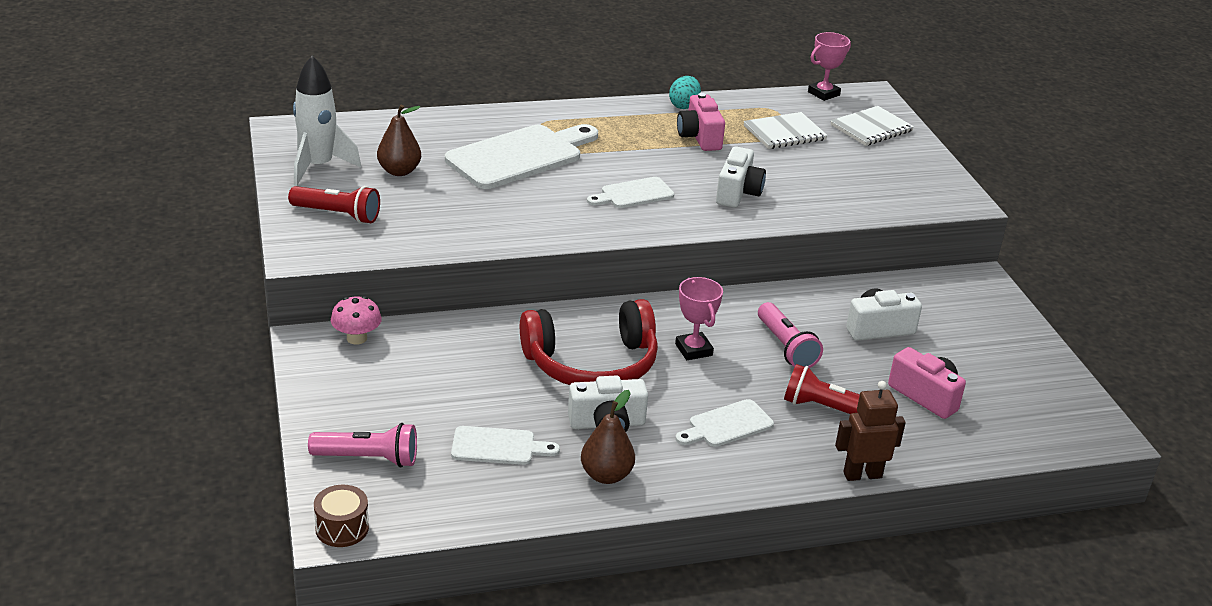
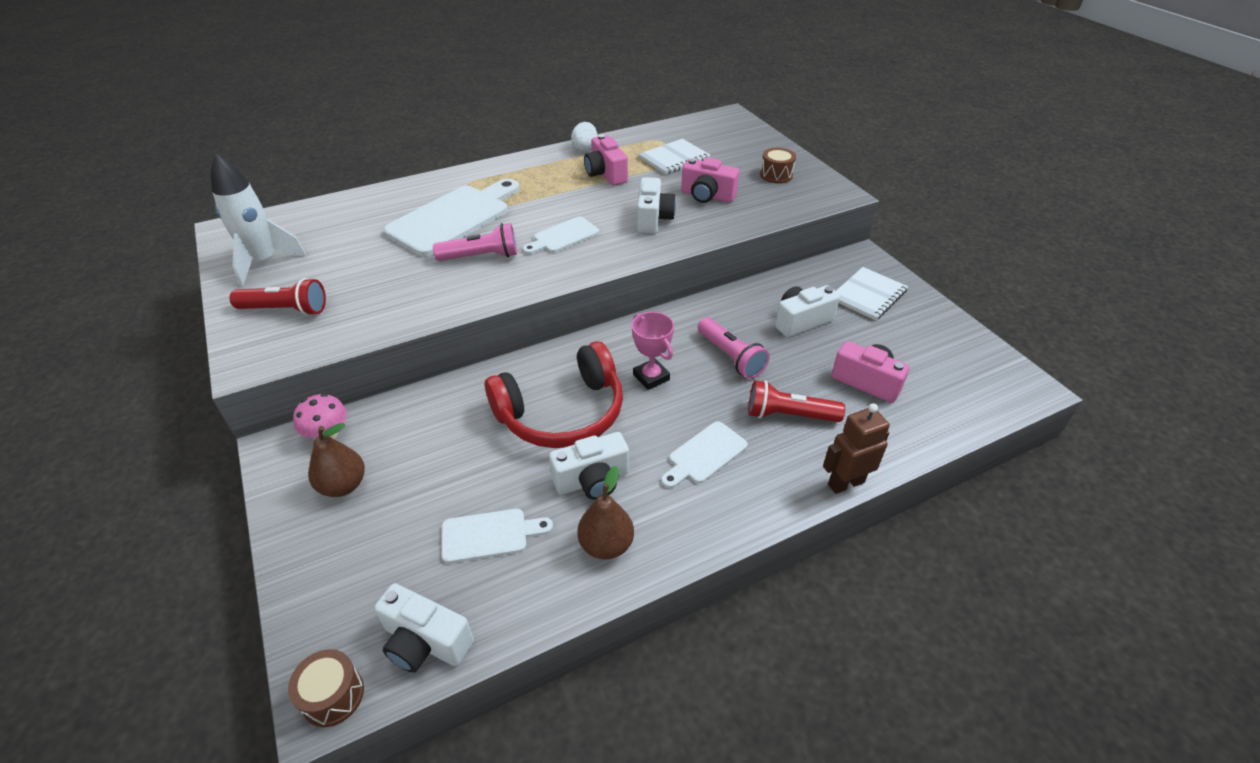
camera: 10 degrees left, 10 degrees up
(368, 459) = (354, 586): pink flashlight -> pink flashlight (481, 257)
(399, 171) = (343, 252): brown pear -> brown pear (343, 485)
(425, 510) = (425, 642): none -> white camera
(684, 105) = (585, 148): turquoise egg -> white egg
(808, 179) = (707, 196): none -> pink camera
(823, 93) = (693, 121): pink trophy -> none
(871, 128) = (741, 143): white notebook -> white notebook (868, 295)
(898, 170) = (776, 175): none -> brown drum

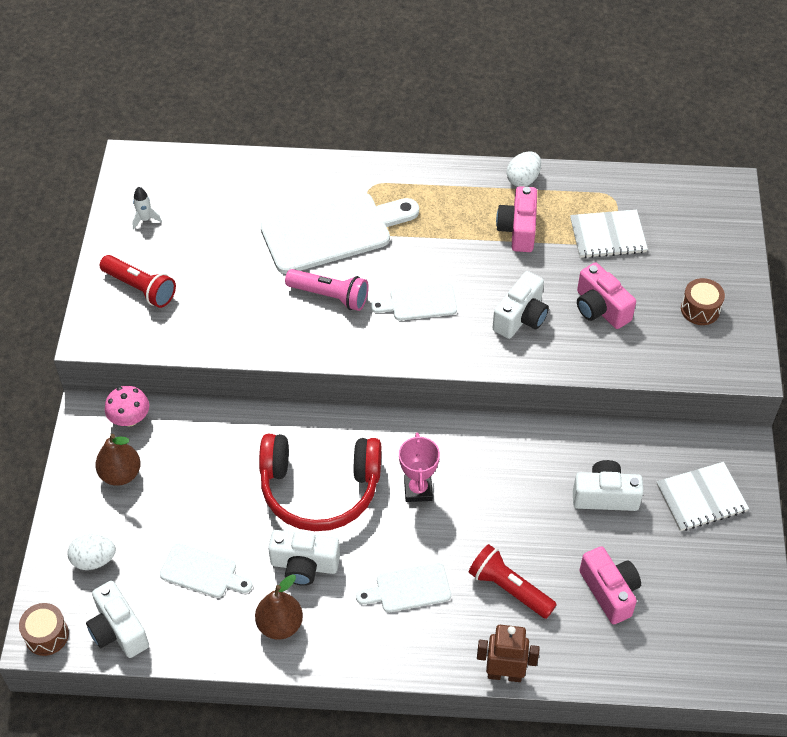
camera: 30 degrees right, 10 degrees up
(263, 262) = (145, 219): white rocket -> white rocket, size x0.43
(354, 582) = (94, 560): none -> white egg
(730, 357) = (505, 503): pink flashlight -> none

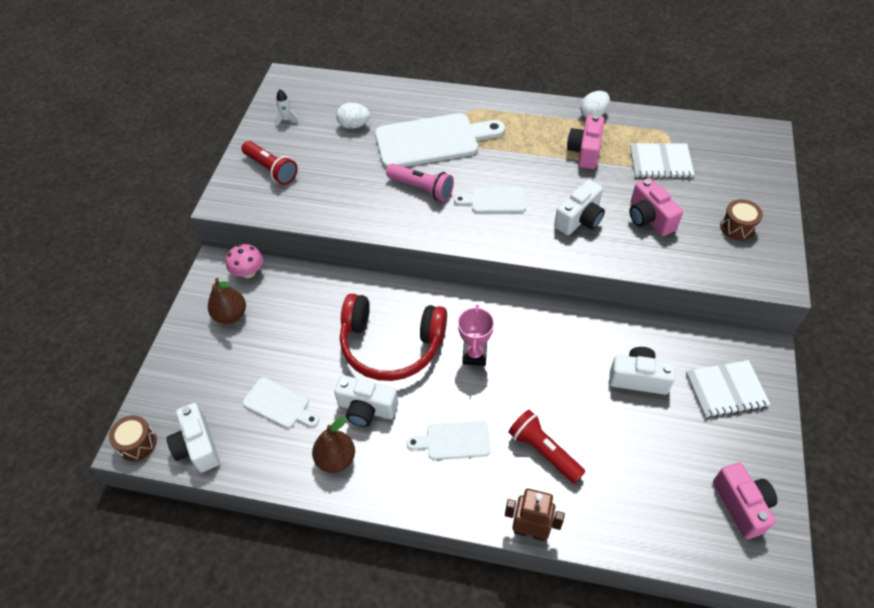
camera: 10 degrees right, 0 degrees up
(94, 560) = (192, 383): white egg -> white egg (354, 125)
(609, 591) = (635, 465): pink camera -> pink camera (741, 505)

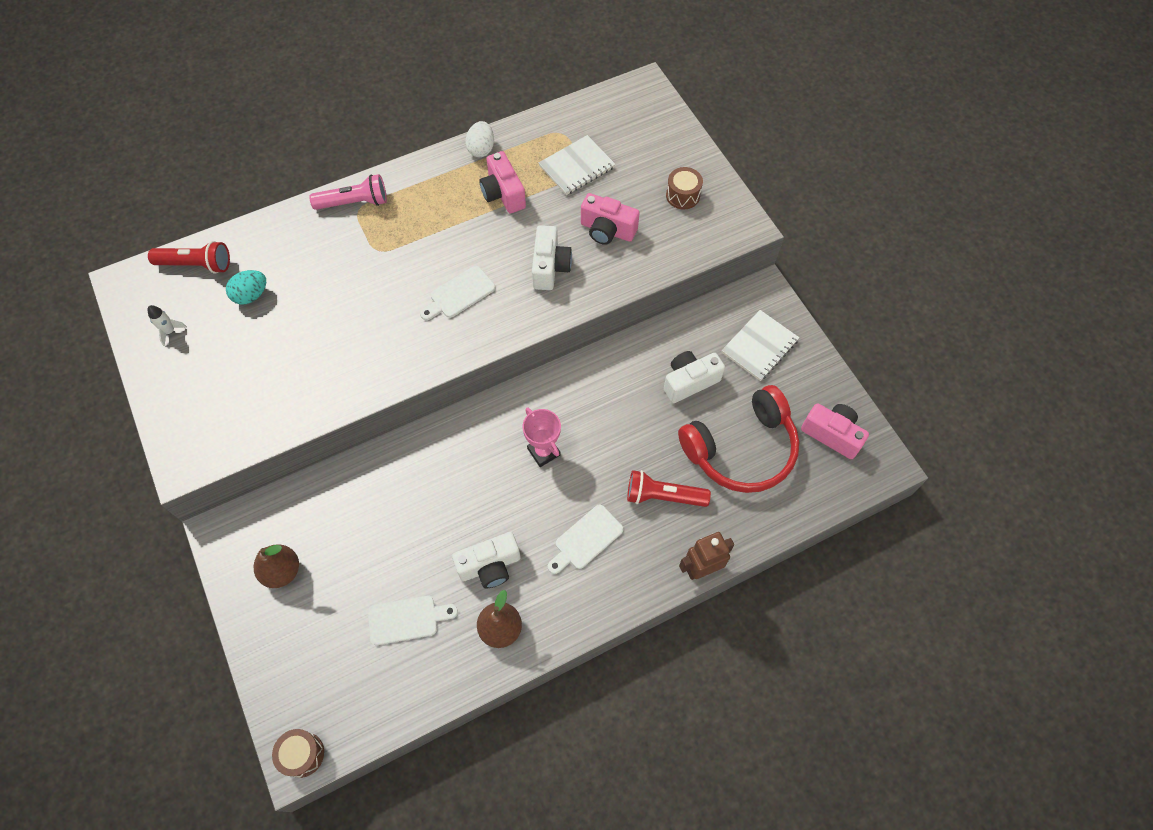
camera: 40 degrees left, 10 degrees up
(198, 446) = (364, 712): white camera -> none
(248, 272) = (260, 516): pink mushroom -> none
(271, 169) = (203, 397): red flashlight -> red flashlight (196, 265)
(354, 125) = (251, 295): white egg -> turquoise egg
(391, 345) = (463, 493): red headphones -> red headphones (741, 449)
(421, 189) = (380, 324): pink flashlight -> pink flashlight (354, 203)
(432, 141) = (348, 265): white cutting board -> none

